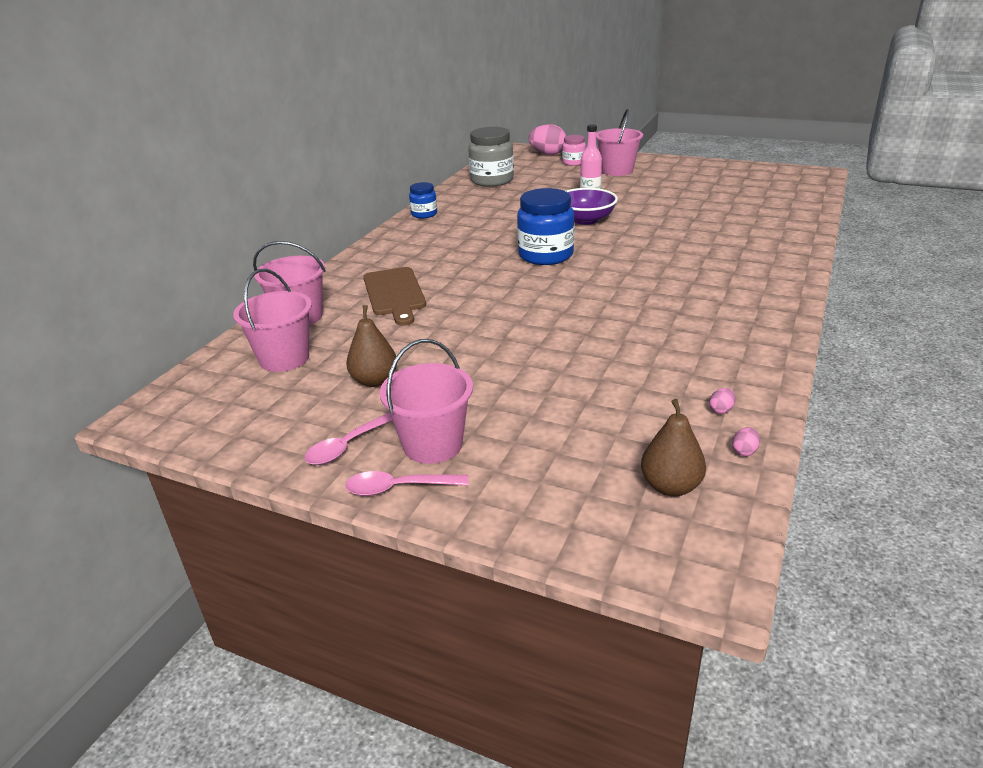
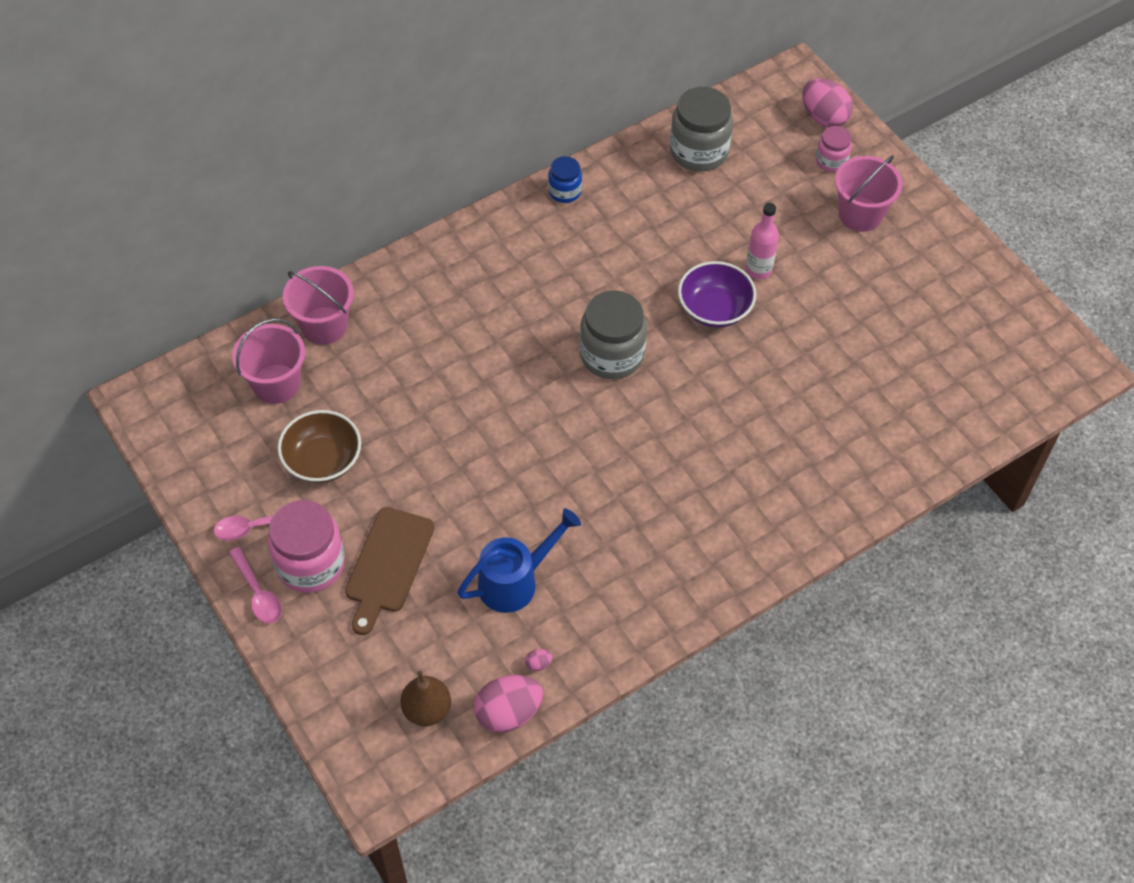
camera: 30 degrees right, 25 degrees up
(374, 381) = (322, 460): brown pear -> brown bowl
(395, 294) = (425, 337): brown cutting board -> brown cutting board (388, 565)
(398, 488) = (258, 593): pink spoon -> pink spoon turned 150 degrees counterclockwise
(432, 444) = (310, 564): pink bucket -> pink jar
(546, 255) = (611, 355): blue jar -> grey jar
(632, 374) = (515, 581): none -> blue watering can
(744, 451) = (508, 713): pink egg -> pink egg, size x2.46

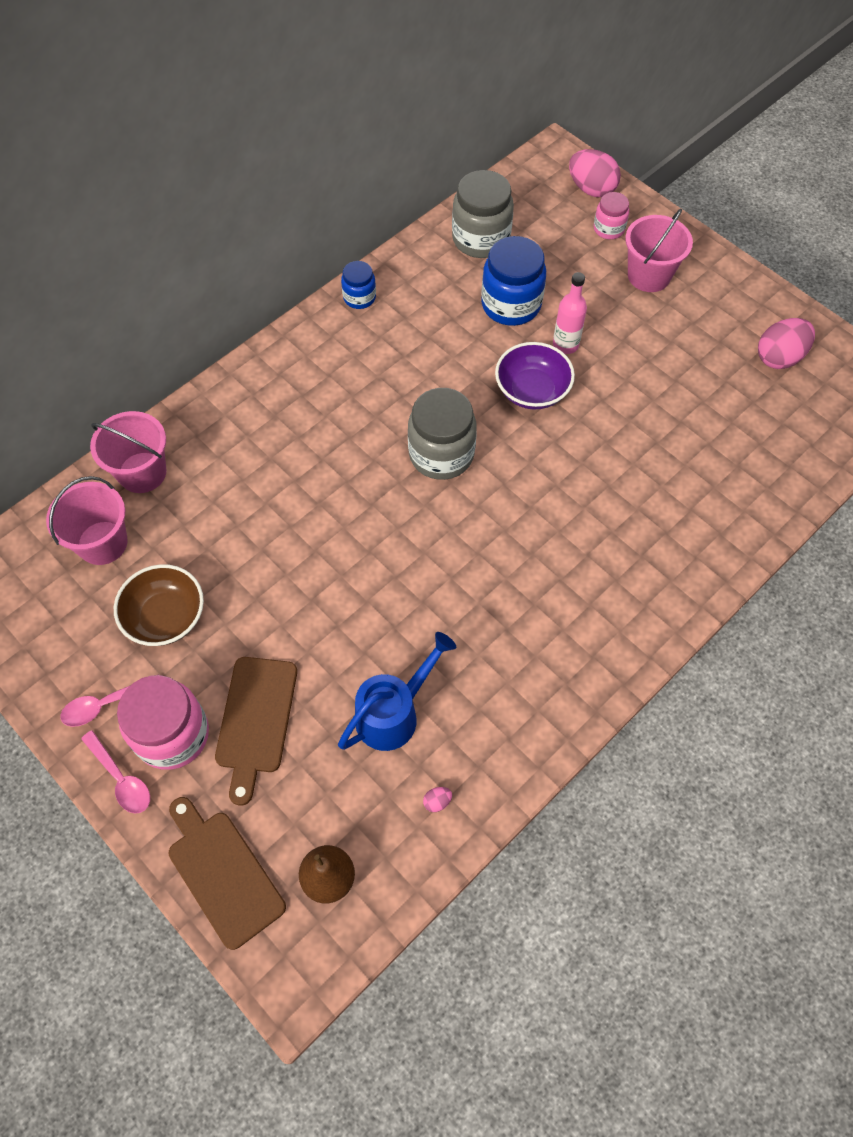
camera: 10 degrees left, 5 degrees up
(333, 688) = (222, 873): none -> brown cutting board
(508, 713) = (417, 864): pink egg -> pink egg (779, 357)
(713, 222) = (511, 304): none -> blue jar

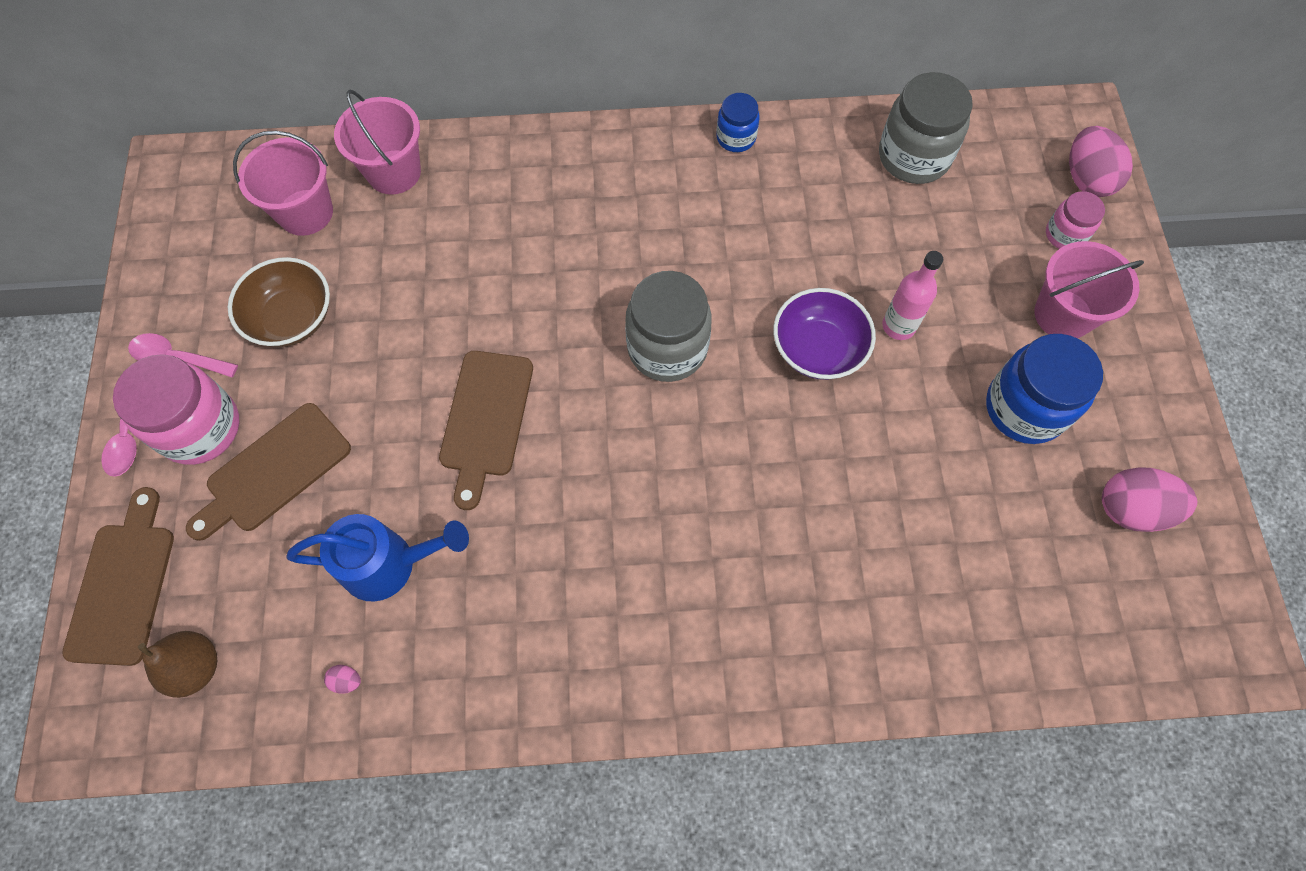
camera: 40 degrees right, 5 degrees up
(368, 581) = (486, 420): none -> brown cutting board
(511, 304) = (880, 245): blue jar -> blue jar (1024, 408)

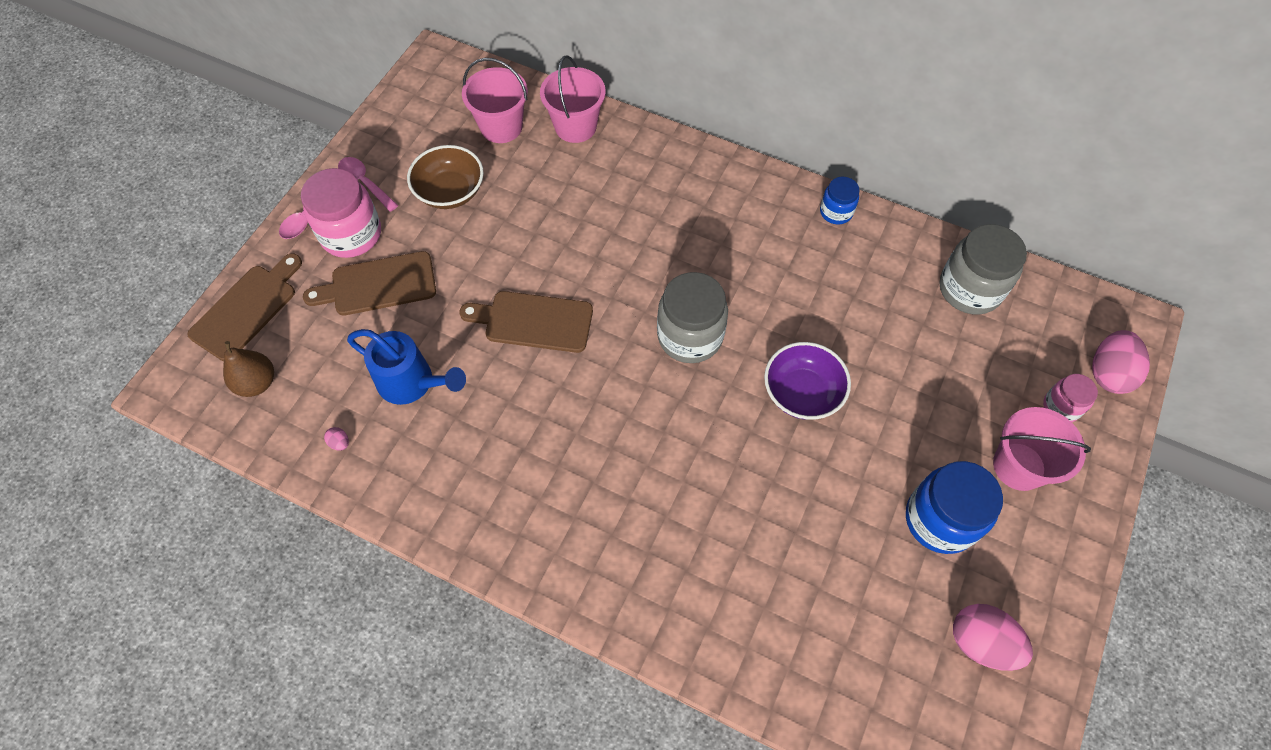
camera: 30 degrees right, 5 degrees down
(486, 420) = (533, 321): brown cutting board -> brown cutting board turned 60 degrees clockwise
(898, 326) = (876, 407): pink bottle -> none

